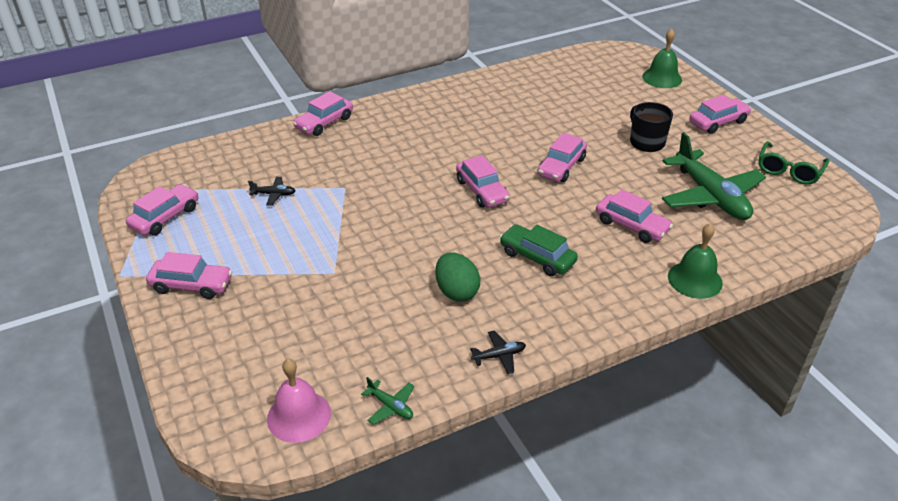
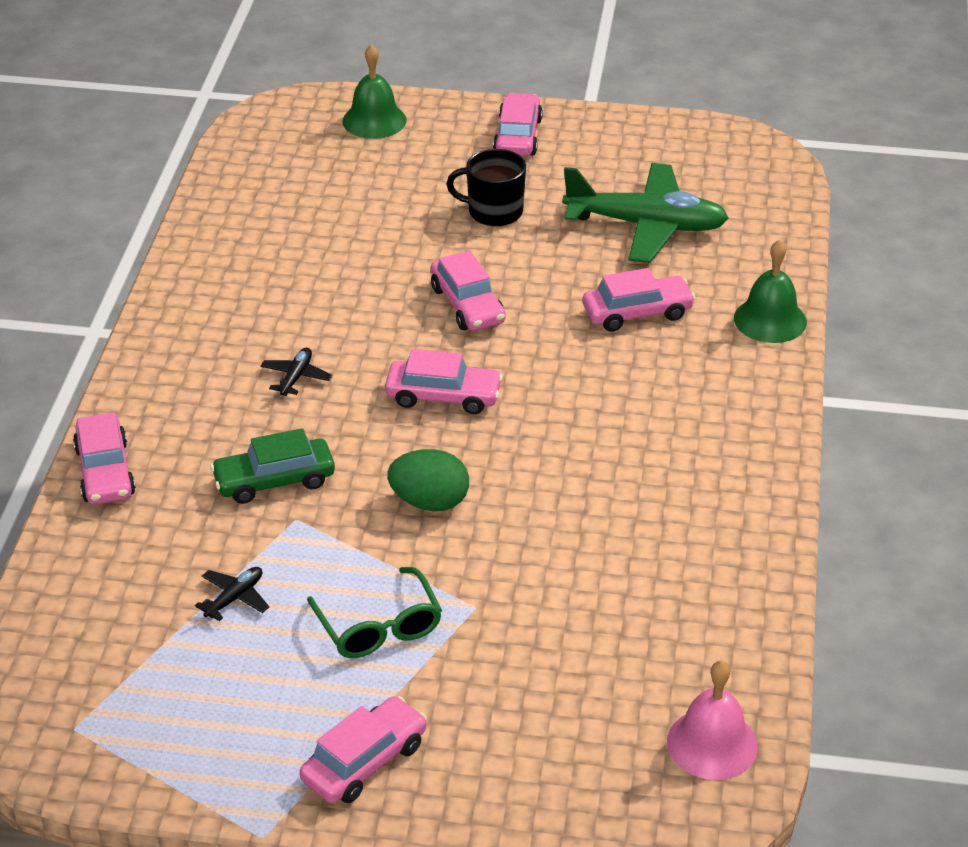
camera: 55 degrees left, 0 degrees up
(165, 217) = (165, 739): pink car -> none
(390, 406) = (761, 656): green plane -> none
(456, 291) = (617, 512): green egg -> green egg (429, 502)
(499, 356) = (756, 530): black plane -> black plane (296, 377)
(537, 257) = (619, 416): green car -> green car (274, 480)
(789, 170) = (661, 144): green glasses -> green glasses (379, 627)

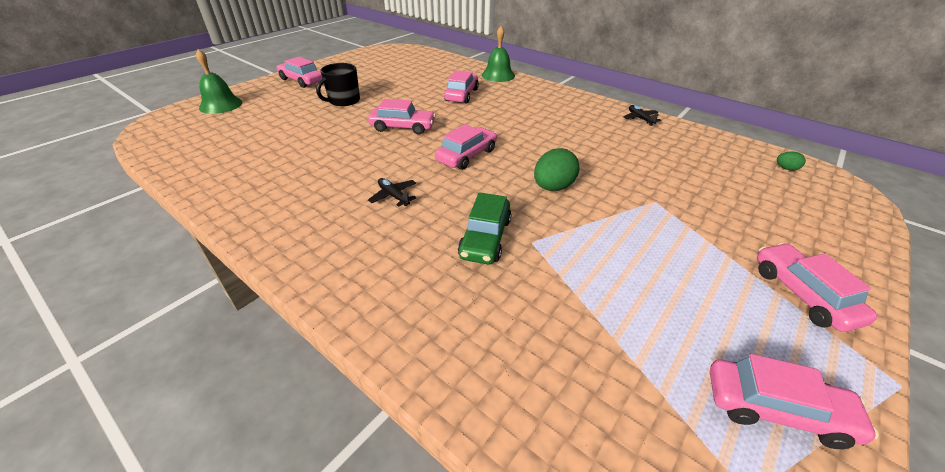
camera: 60 degrees left, 0 degrees up
(105, 472) = (395, 326): pink car -> pink car (776, 409)
(234, 598) = (600, 301): black plane -> black plane (640, 119)
(379, 627) = (660, 242): green glasses -> none
(646, 225) = (406, 77): green plane -> none
(712, 744) = (786, 168): pink bell -> green egg

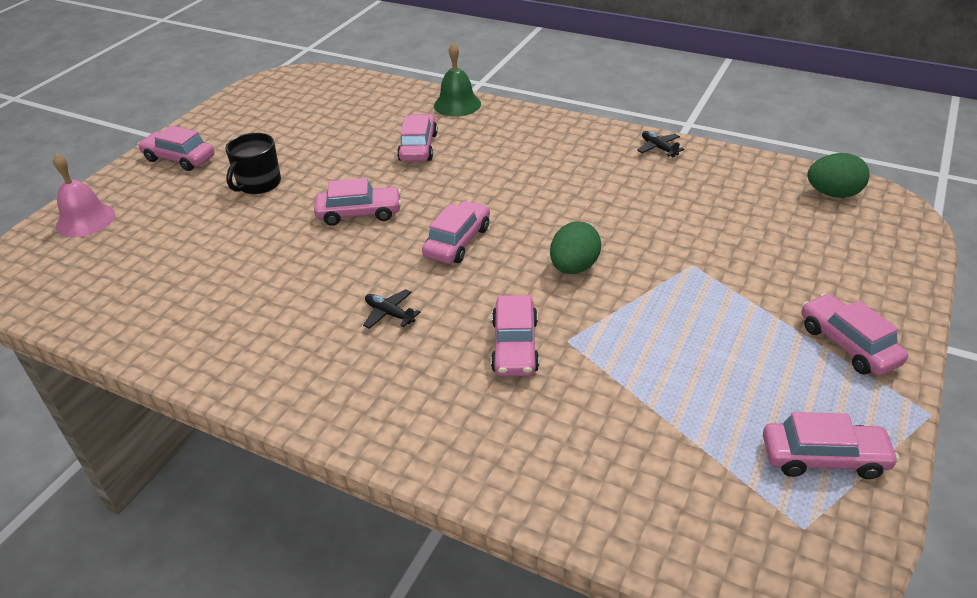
camera: 10 degrees left, 0 degrees up
(221, 105) = (85, 220): green bell -> pink bell
(485, 238) = (515, 346): green car -> pink car
(786, 168) = (833, 194): green egg -> green egg, size x2.02

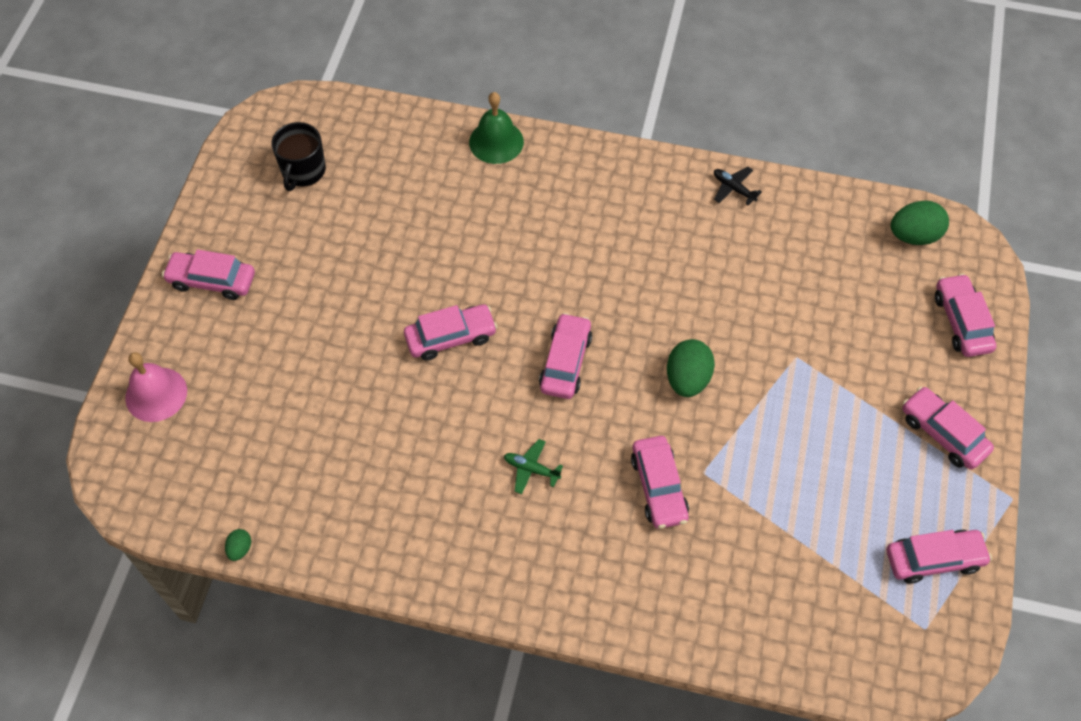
camera: 15 degrees left, 20 degrees up
(80, 334) = (240, 549): none -> green egg
(258, 183) = (322, 308): black mug -> black mug (303, 171)
(389, 314) = (531, 469): black plane -> green plane
(418, 147) = (477, 223): pink car -> pink car (961, 322)

